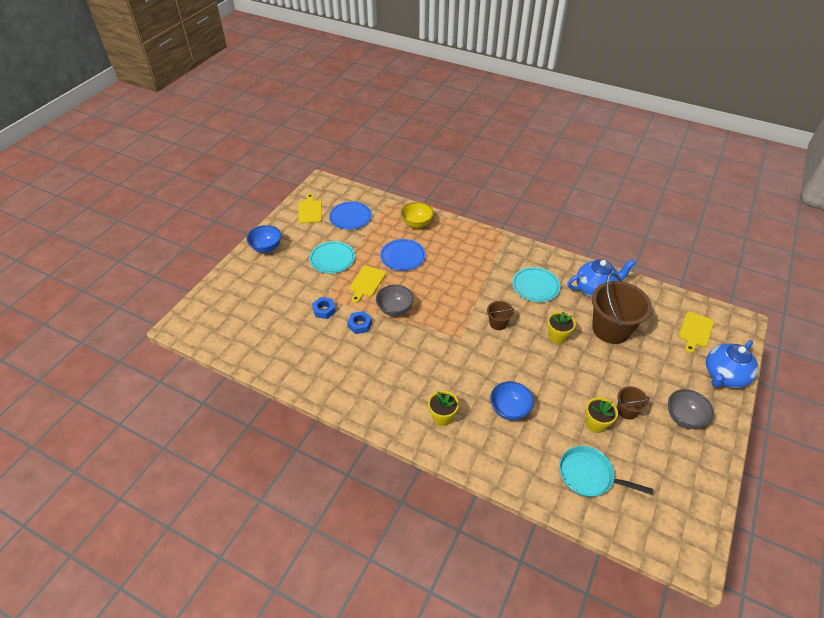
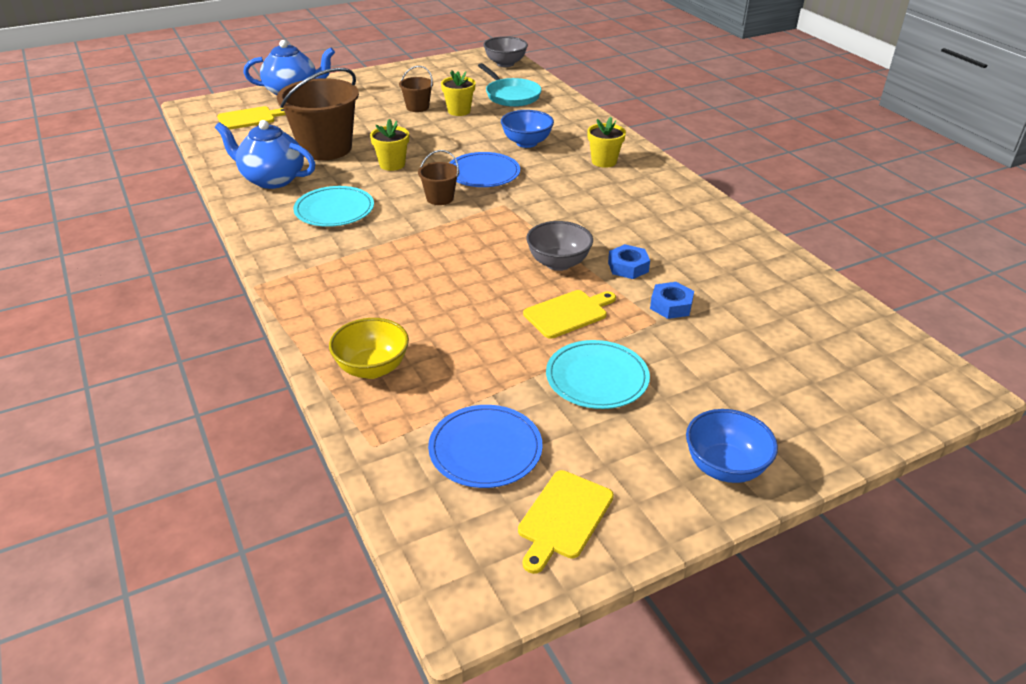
camera: 145 degrees left, 10 degrees down
(402, 256) = (466, 325): blue plate -> blue plate (483, 173)
(684, 418) = (377, 89): grey bowl -> grey bowl (505, 64)

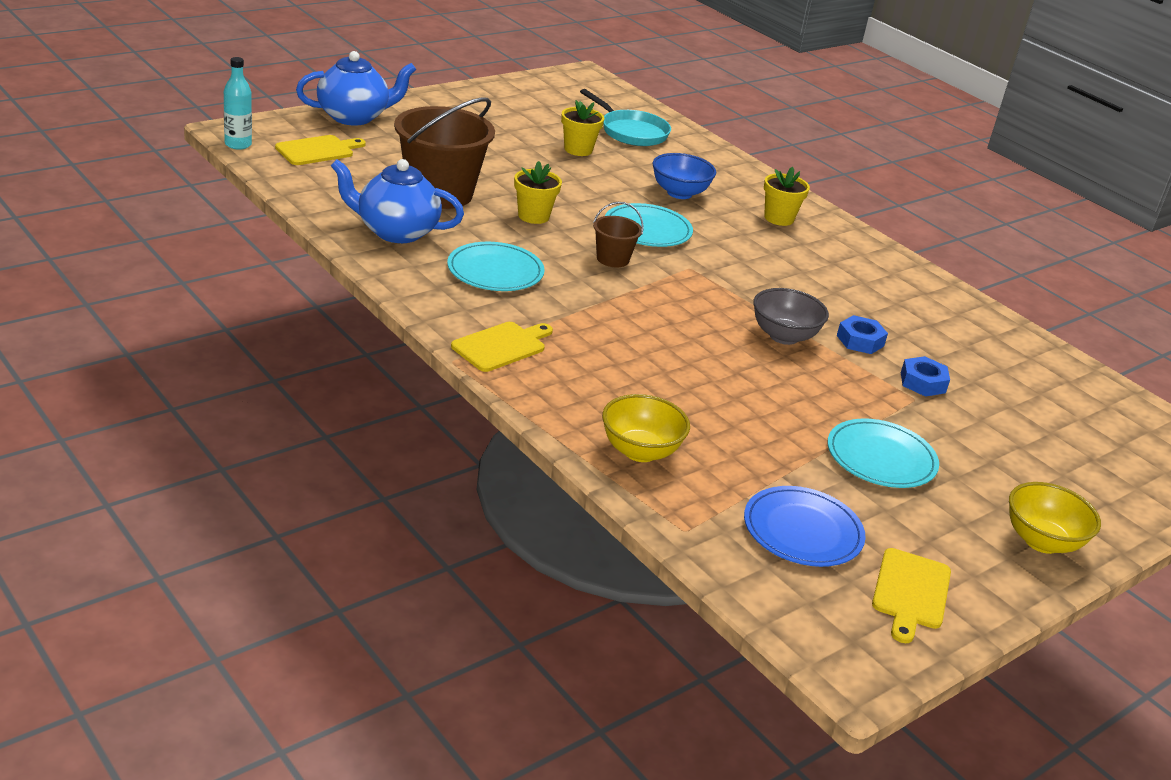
camera: 15 degrees left, 5 degrees down
(191, 116) = (238, 144): none -> turquoise bottle
(417, 107) = (524, 143): brown bucket -> none
(483, 173) = (647, 229): blue plate -> turquoise plate
(505, 64) = (603, 89): grey bowl -> none
(568, 313) = (820, 391): yellow cutting board -> yellow cutting board (501, 346)
(724, 467) = (1042, 541): blue bowl -> yellow bowl

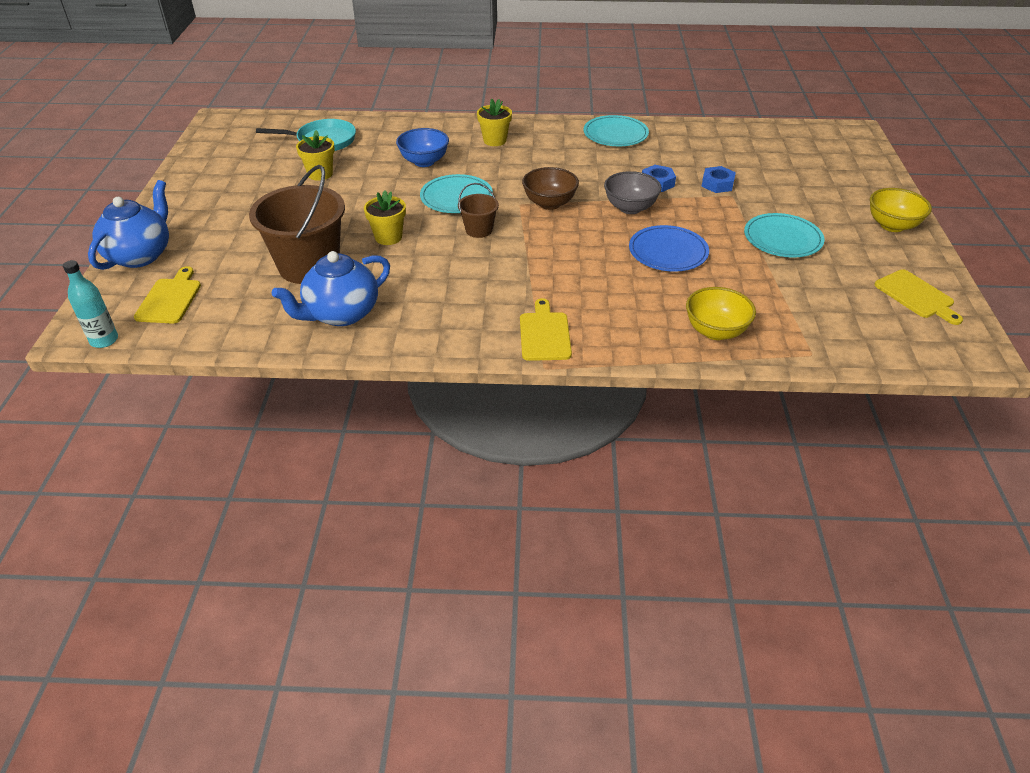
camera: 45 degrees left, 10 degrees up
(495, 271) = (444, 290): turquoise plate -> turquoise plate (615, 134)
(716, 284) = (549, 203): none -> brown bowl
(802, 531) = (838, 306): blue plate -> blue plate (668, 252)

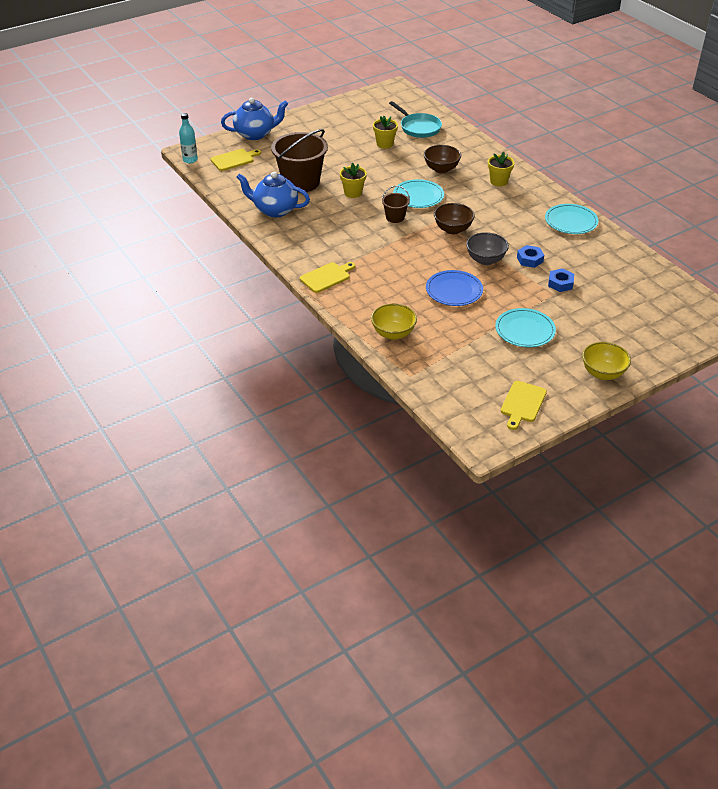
camera: 55 degrees right, 0 degrees up
(424, 162) = (441, 169): blue bowl -> brown bowl

